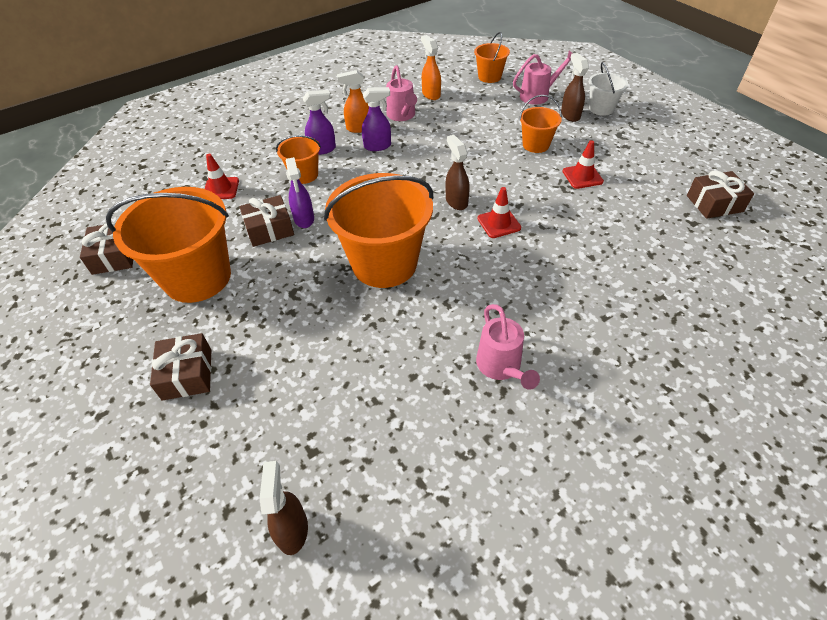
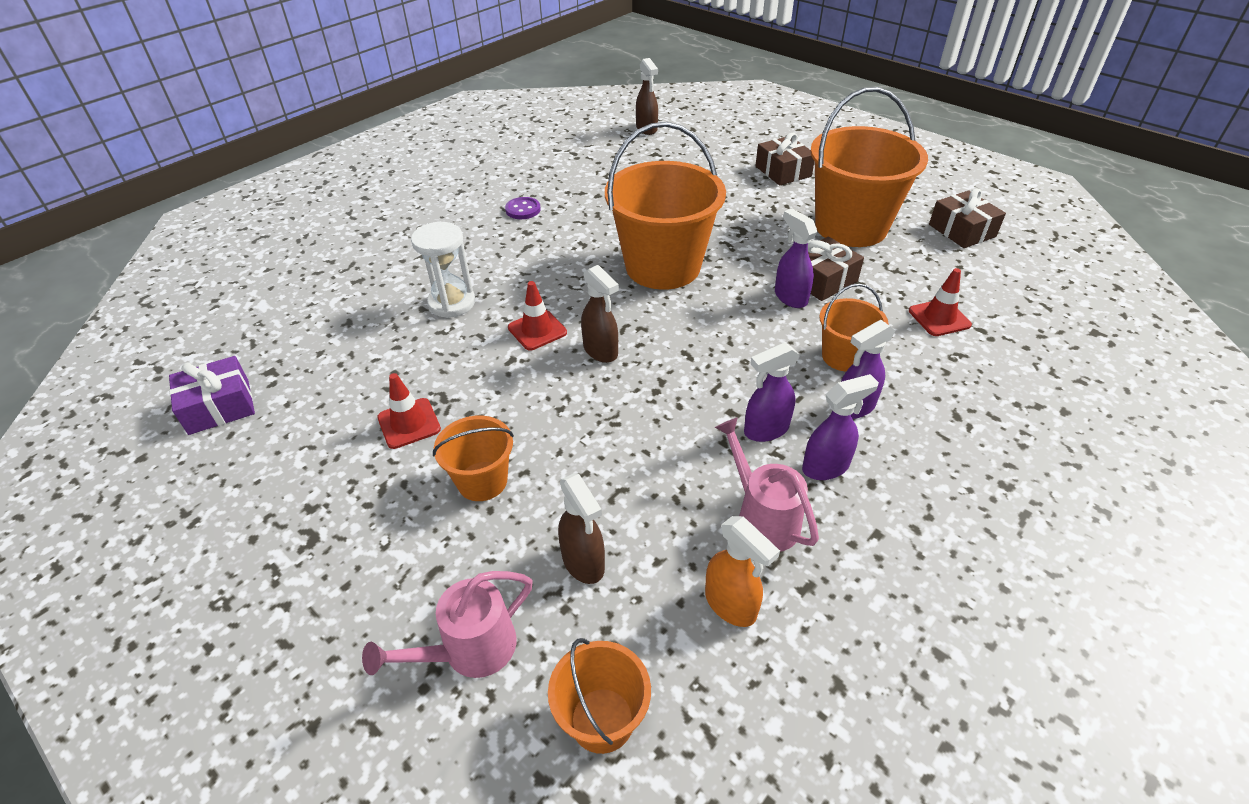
camera: 165 degrees right, 5 degrees down
(359, 128) = (826, 467): orange spray bottle -> purple spray bottle
(501, 367) = (523, 210): pink watering can -> purple button
(567, 258) = (452, 303): none -> white hourglass
(570, 115) = (402, 584): brown spray bottle -> brown spray bottle (583, 563)
(601, 108) = (324, 623): white bucket -> none
(714, 203) = (219, 406): brown gift -> purple gift

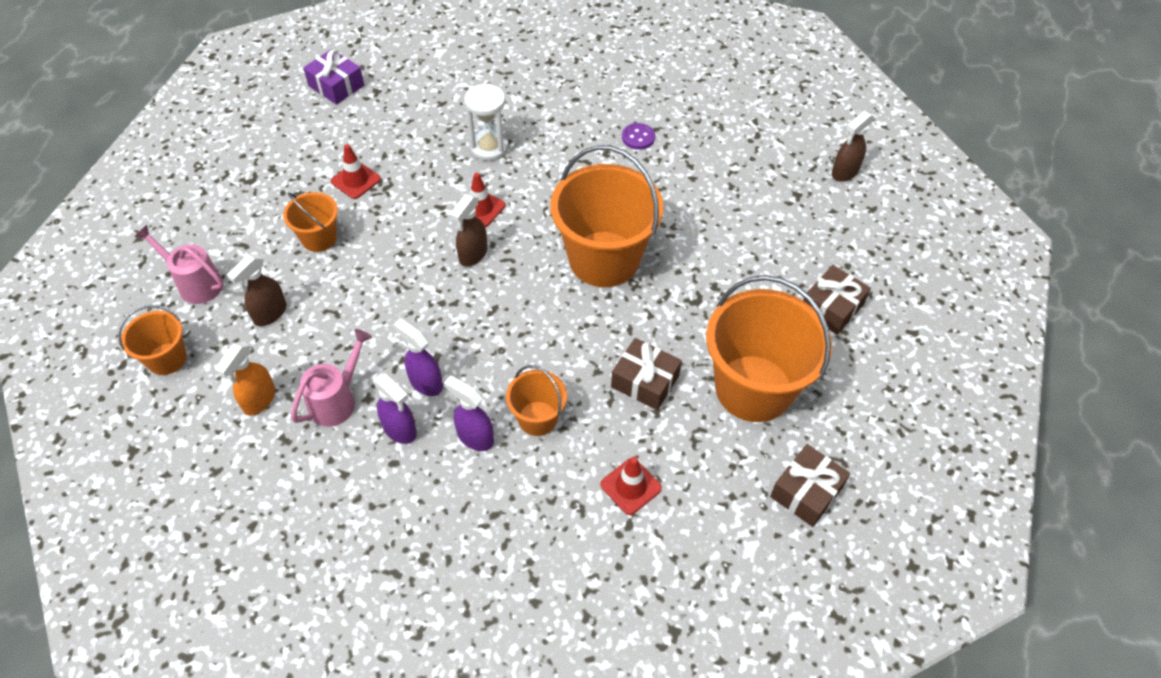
camera: 65 degrees right, 10 degrees up
(790, 297) = (605, 362): purple spray bottle -> none

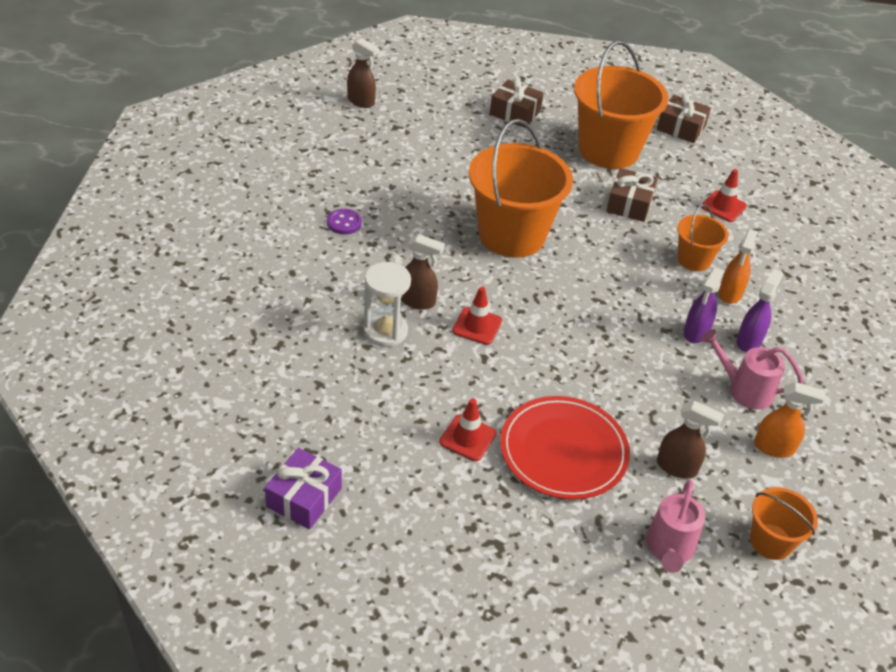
camera: 105 degrees left, 10 degrees down
(319, 238) = (563, 451): orange bucket -> red plate
(473, 255) = (539, 323): brown spray bottle -> brown spray bottle (417, 301)
(475, 437) = (730, 294): purple spray bottle -> orange spray bottle

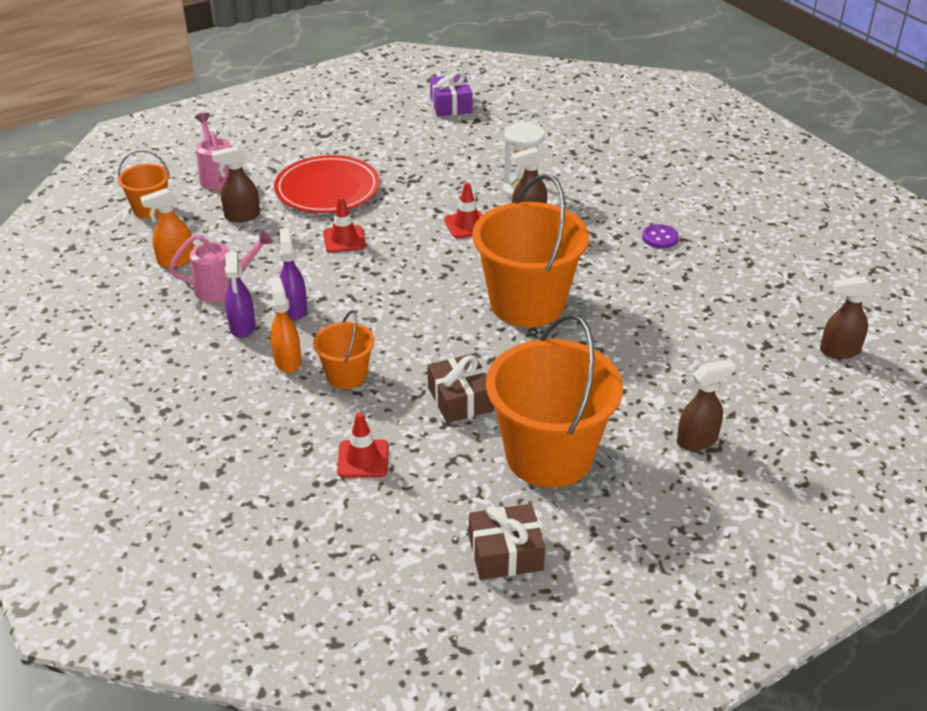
camera: 145 degrees right, 5 degrees down
(467, 438) = (395, 167): red traffic cone -> red traffic cone (344, 239)
(515, 113) = (697, 440): brown gift -> brown spray bottle

